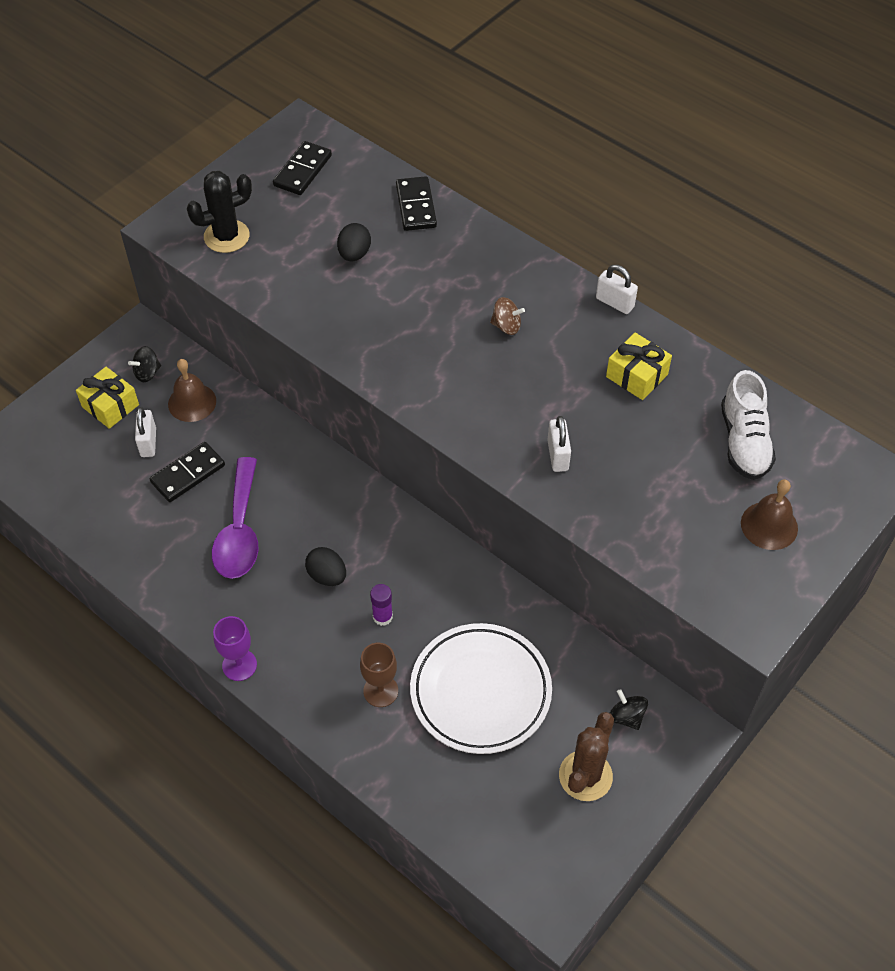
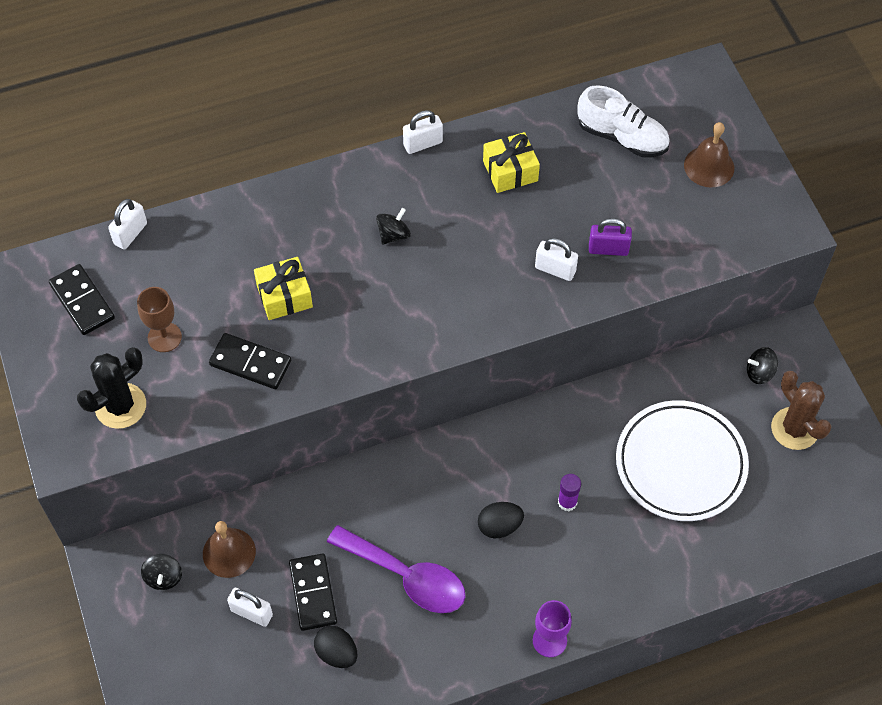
camera: 60 degrees left, 5 degrees up
(110, 406) = (182, 629): yellow gift -> yellow gift (284, 296)
(226, 236) = (120, 406): black cactus -> black cactus turned 45 degrees clockwise
(354, 254) = (224, 309): black egg -> black egg (337, 653)
(380, 691) = (638, 539): brown goblet -> brown goblet (164, 337)
(383, 167) = (130, 234): none -> white padlock
(416, 206) = (201, 232): black domino -> black domino (250, 363)
(506, 326) = (393, 234): brown spinning top -> black spinning top
(610, 485) = (608, 249): none -> purple padlock

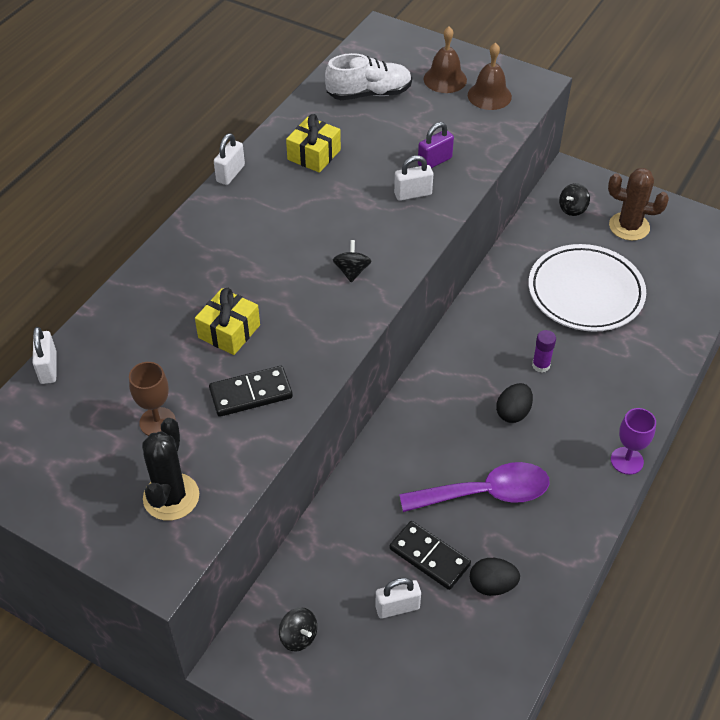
camera: 40 degrees left, 10 degrees down
(82, 301) = (54, 443): black domino -> none
(229, 552) = (333, 577): brown bell -> brown bell (489, 95)
(393, 234) = (271, 241): black spinning top -> black spinning top (352, 271)

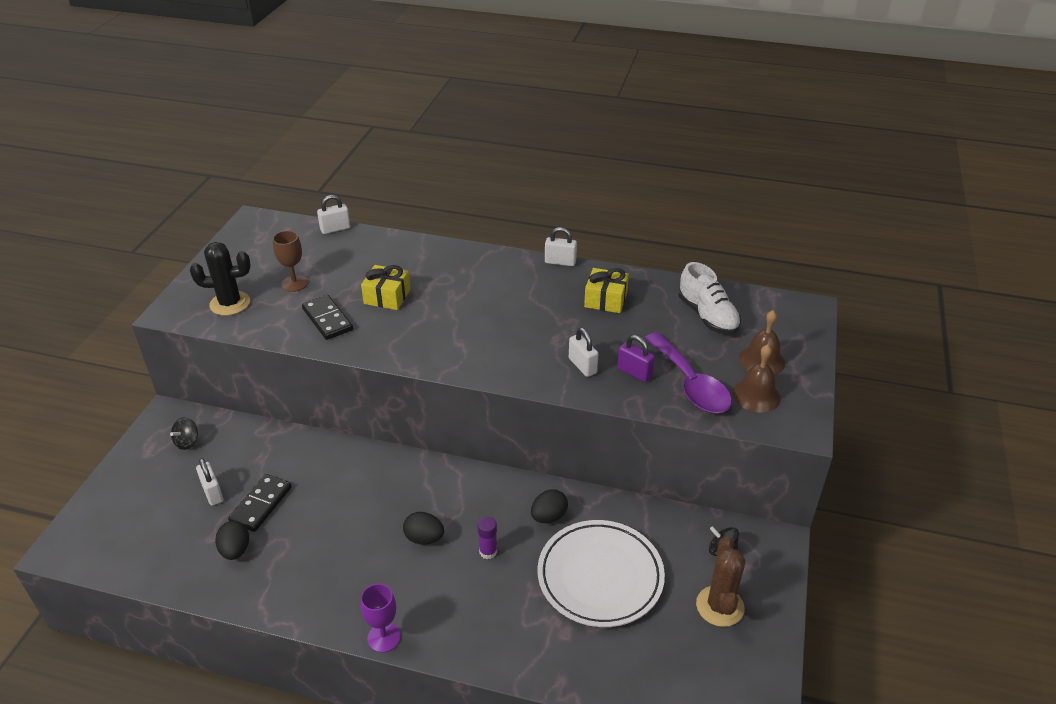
camera: 75 degrees right, 10 degrees down
(352, 271) = (471, 346): black spinning top -> none
(486, 493) = (330, 532): purple spoon -> purple spoon (690, 384)
(508, 312) = (549, 516): none -> black egg

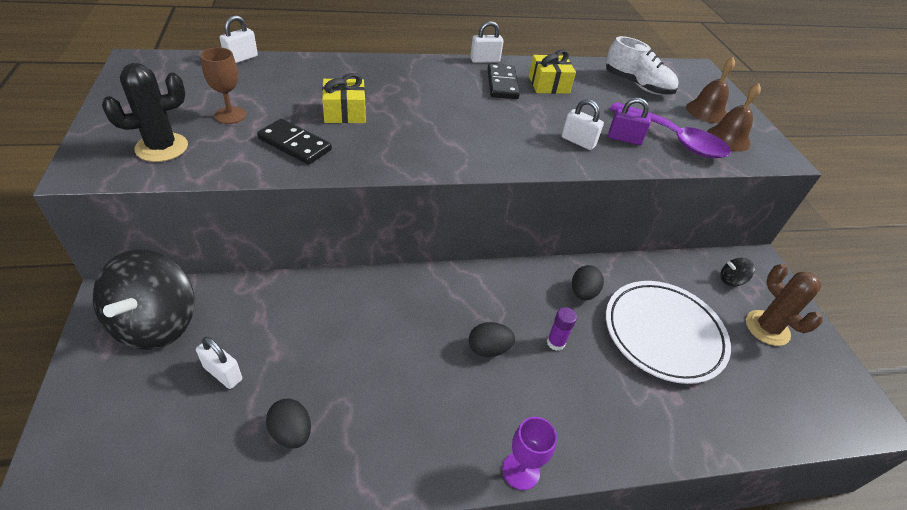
camera: 30 degrees left, 5 degrees up
(187, 442) = (156, 323): black spinning top -> black spinning top, size x2.42
(261, 504) = (291, 369): black domino -> black domino (502, 84)

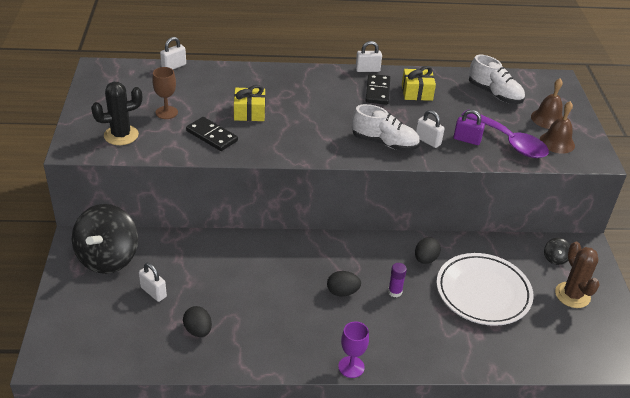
camera: 10 degrees right, 5 degrees down
(525, 146) = (384, 143): none -> white shoe
(731, 280) = (555, 258): black spinning top -> black spinning top turned 90 degrees counterclockwise

